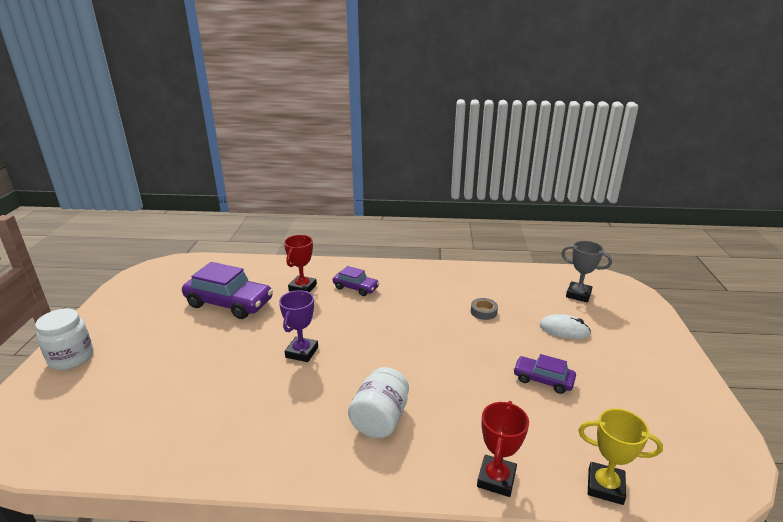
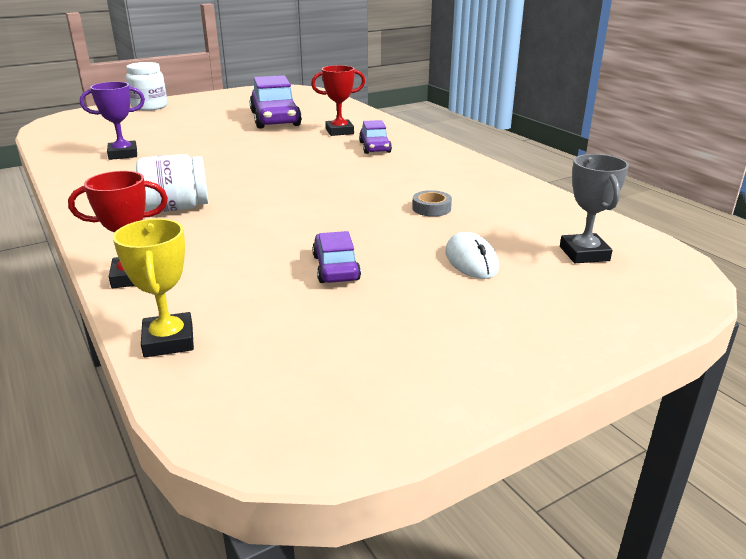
camera: 55 degrees right, 0 degrees up
(302, 352) = (239, 158): purple trophy -> purple trophy (123, 154)

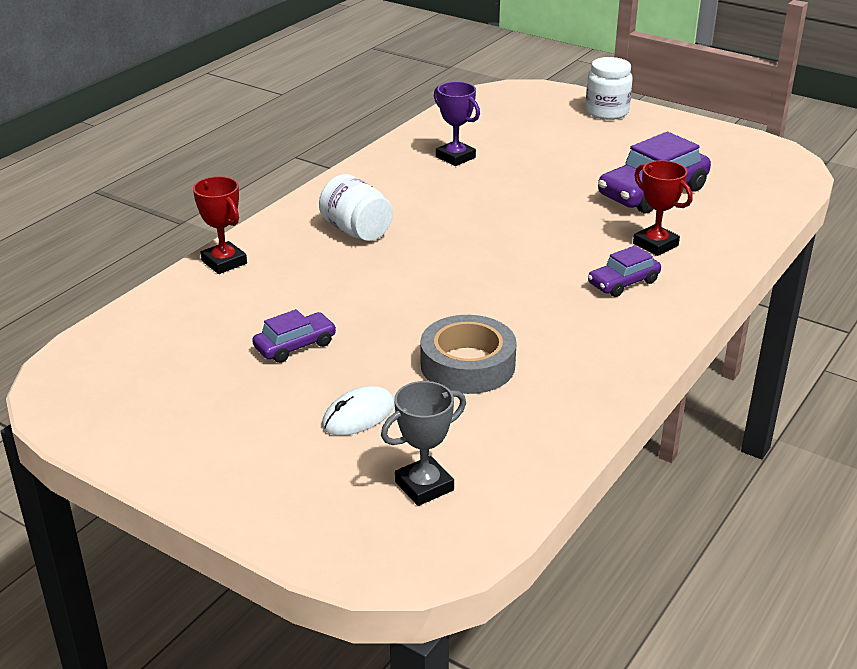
camera: 65 degrees right, 5 degrees up
(168, 341) = (145, 311): yellow trophy -> none
(431, 208) = (467, 365): grey tape -> grey tape, size x2.10

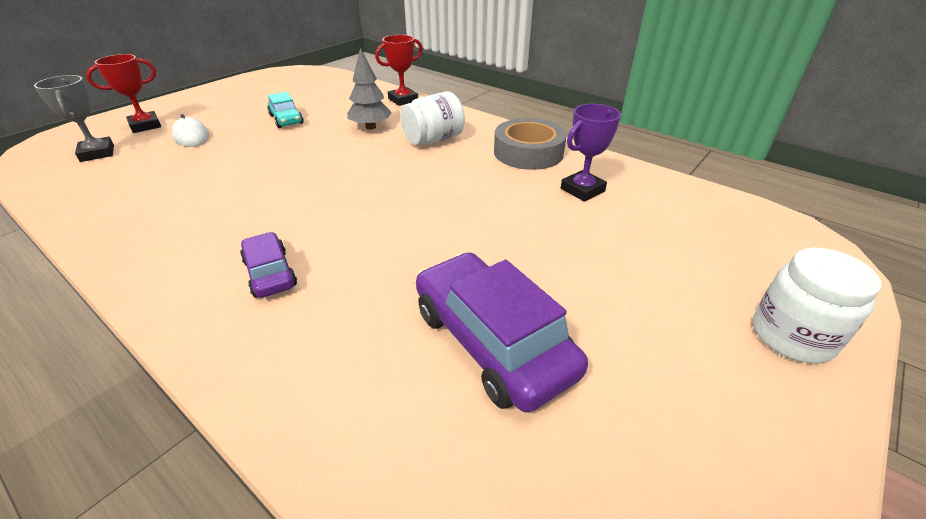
camera: 95 degrees right, 5 degrees up
(295, 346) = (286, 119): purple car -> turquoise car
(321, 275) = (370, 127): none -> grey tree
(467, 365) = (208, 174): grey tape -> grey tape (528, 152)
(655, 244) = (341, 316): red trophy -> red trophy (145, 126)

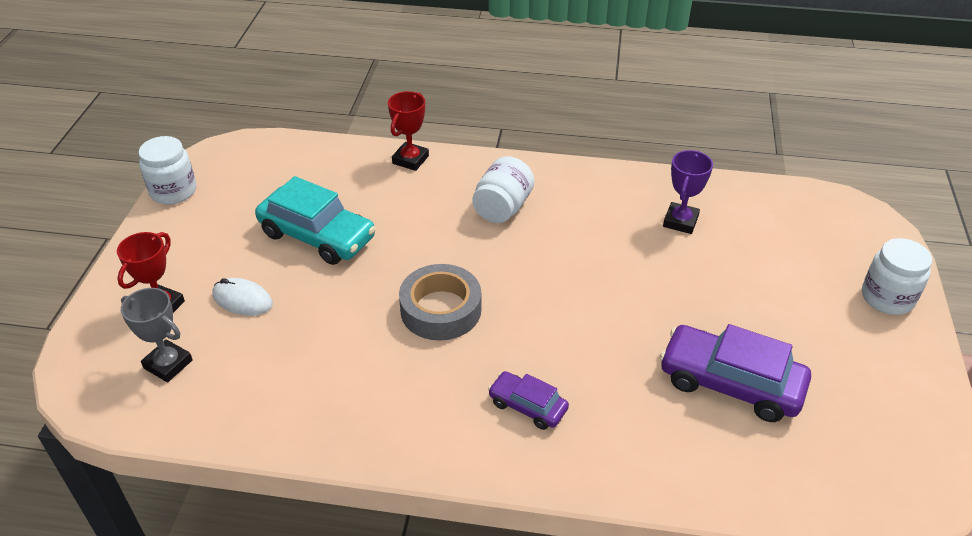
camera: 30 degrees left, 5 degrees up
(242, 80) = (173, 191): none -> white jar
(286, 119) = (317, 236): turquoise car -> turquoise car, size x1.83
(370, 127) = (422, 213): grey tree -> none
(528, 152) = (602, 193): grey tape -> grey tape (441, 309)

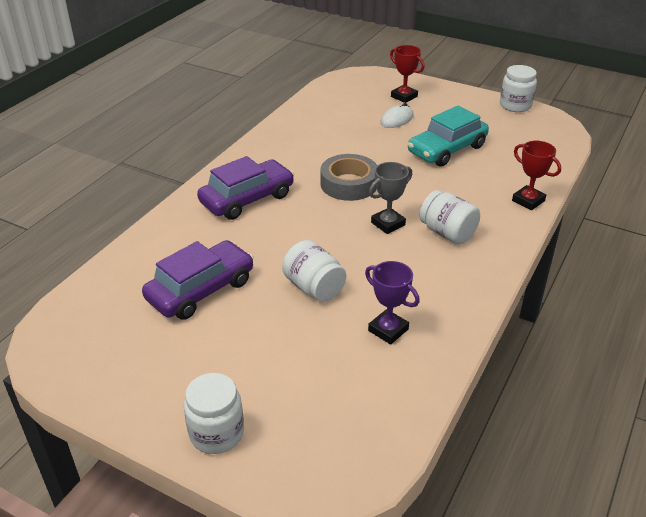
camera: 110 degrees right, 5 degrees down
(168, 364) = (357, 96): grey trophy -> grey trophy (388, 224)
(527, 406) = (247, 199): purple car -> purple car, size x1.83
(659, 287) = (314, 288): none -> white jar

